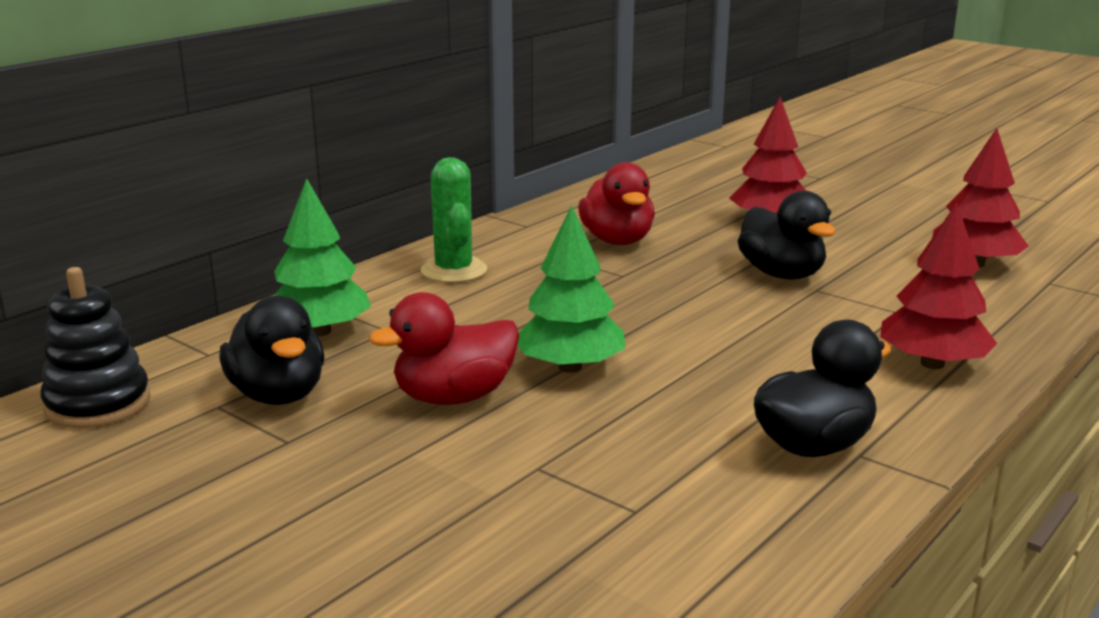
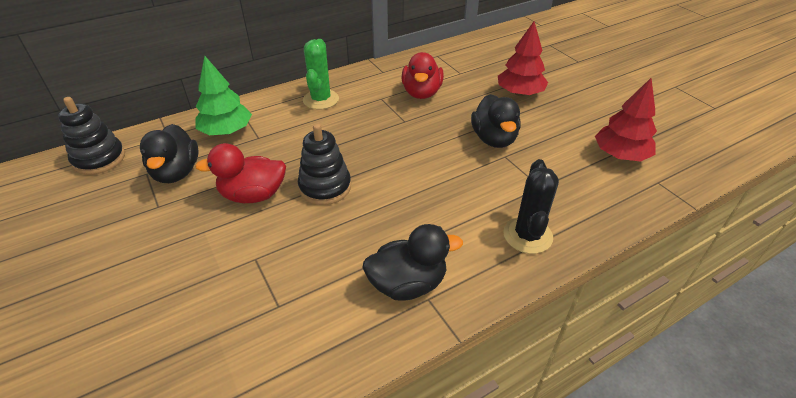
camera: 20 degrees right, 20 degrees up
(570, 367) = (325, 187): green tree -> black stacking toy
(932, 364) = (527, 235): red tree -> black cactus

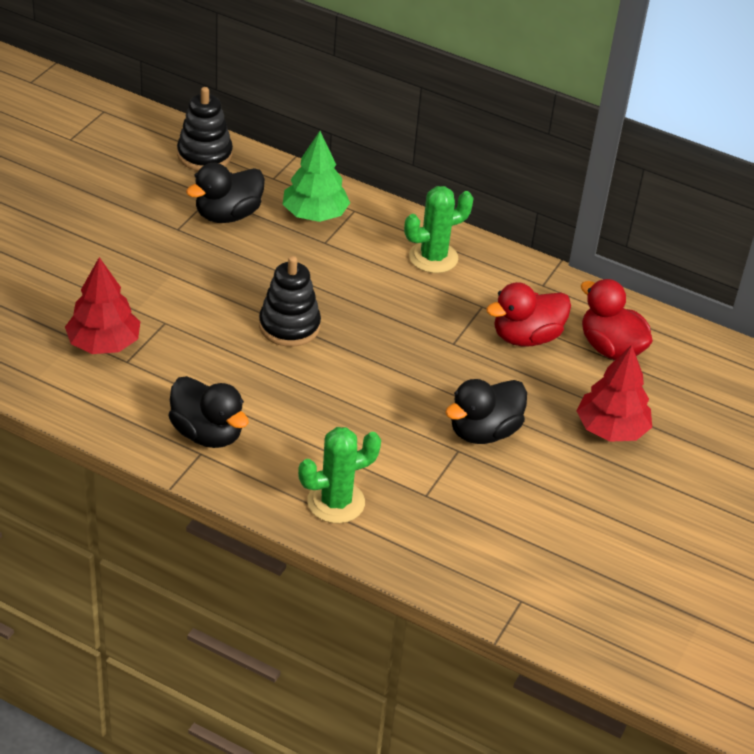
camera: 55 degrees right, 0 degrees up
(253, 195) = (239, 282): red duck -> red duck (610, 348)
(527, 235) = (336, 502): black cactus -> green cactus
(620, 155) = (549, 556): red tree -> red tree (104, 344)

